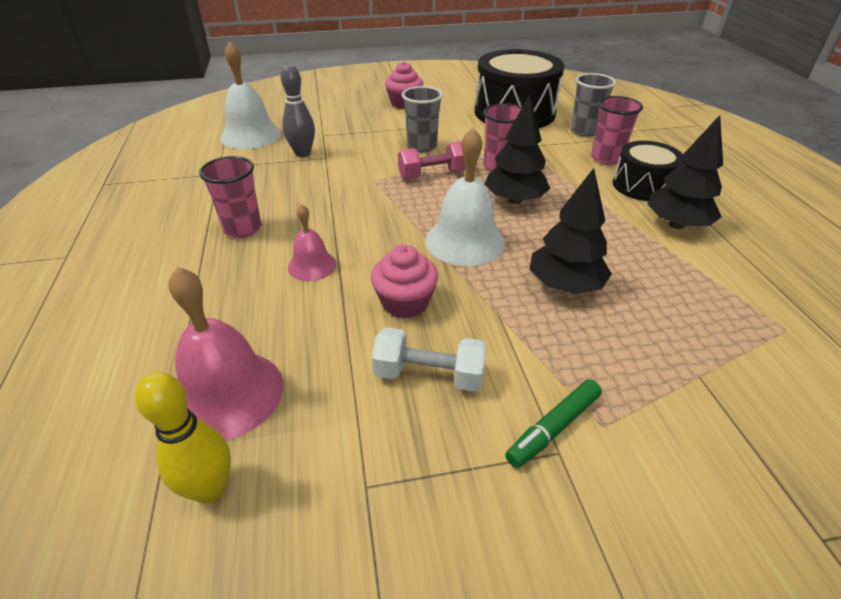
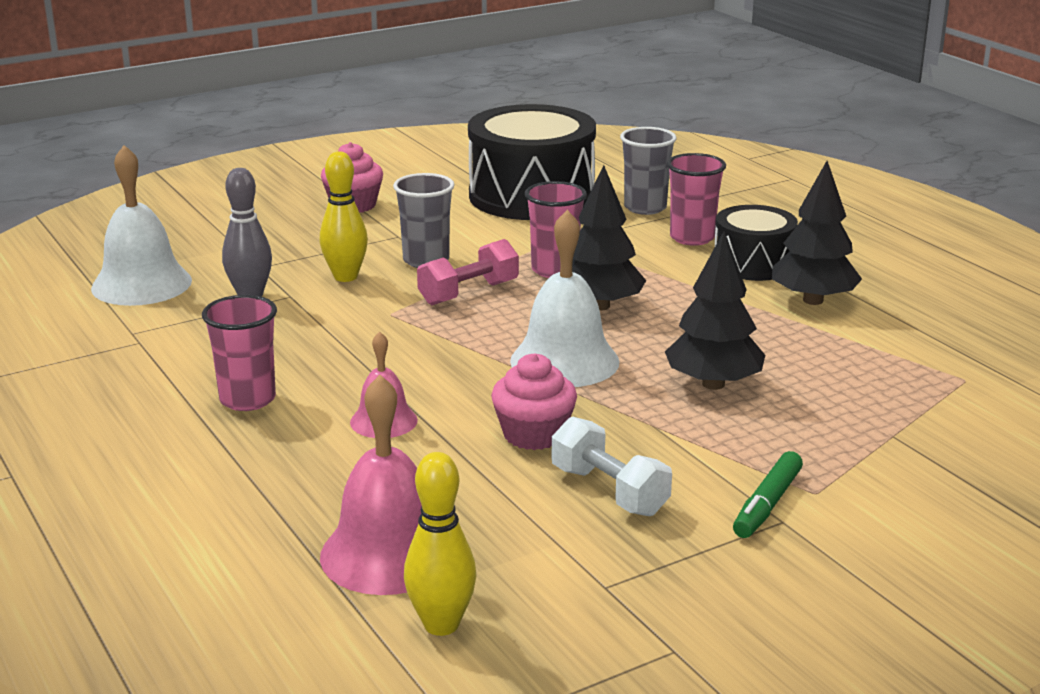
camera: 20 degrees left, 15 degrees down
(366, 150) = (345, 277): none -> yellow bowling pin
(429, 375) = (609, 491): white dumbbell -> white dumbbell turned 60 degrees clockwise

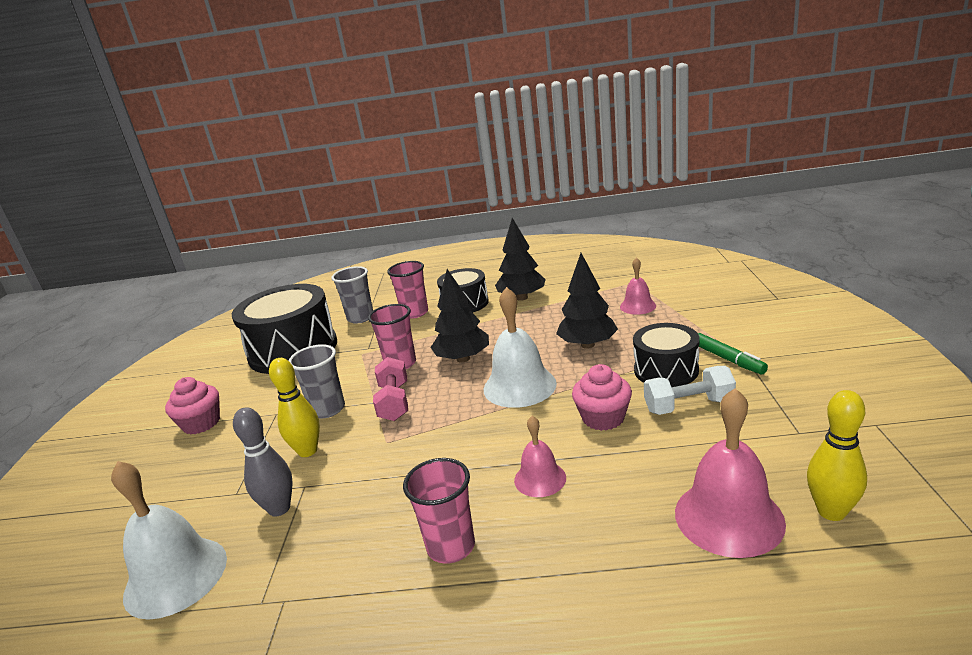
camera: 55 degrees left, 0 degrees up
(691, 458) = (666, 370): none -> black drum
(877, 399) = (637, 306): none -> pink bell

